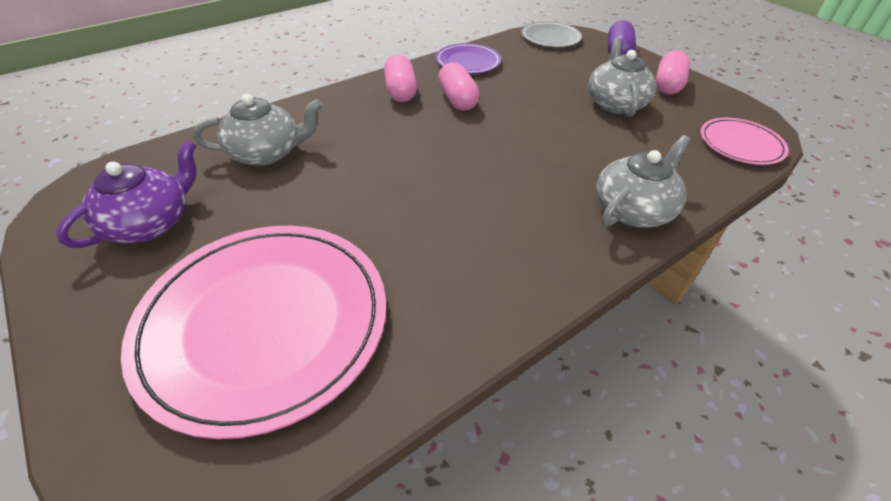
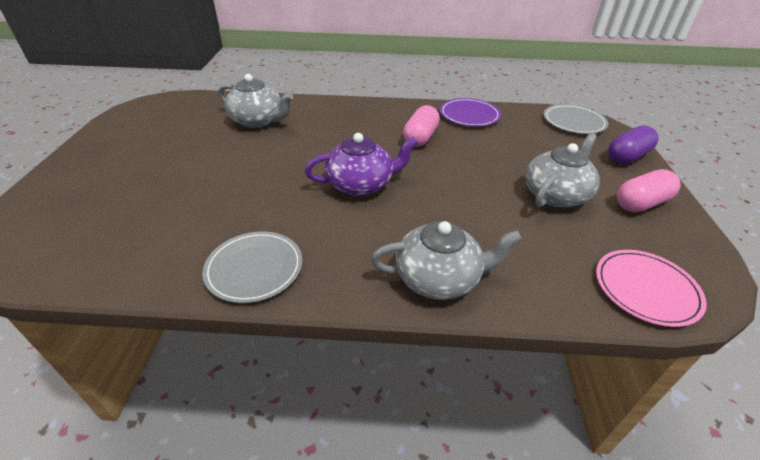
camera: 40 degrees right, 5 degrees down
(150, 223) = (159, 131): purple teapot -> purple teapot (361, 184)
(264, 323) = (130, 206): pink plate -> none
(400, 92) = (388, 117): pink capsule -> none
(495, 294) = (254, 268): none -> grey plate

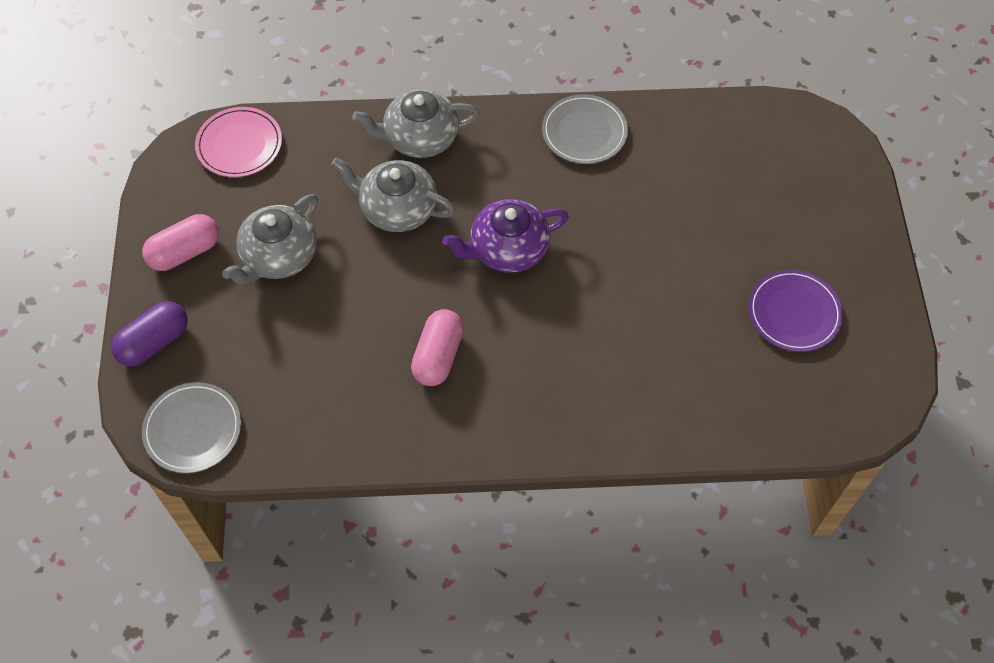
camera: 175 degrees right, 20 degrees up
(258, 121) = (687, 373): grey teapot -> grey teapot (397, 209)
(469, 115) = (359, 430): purple plate -> purple plate (794, 313)

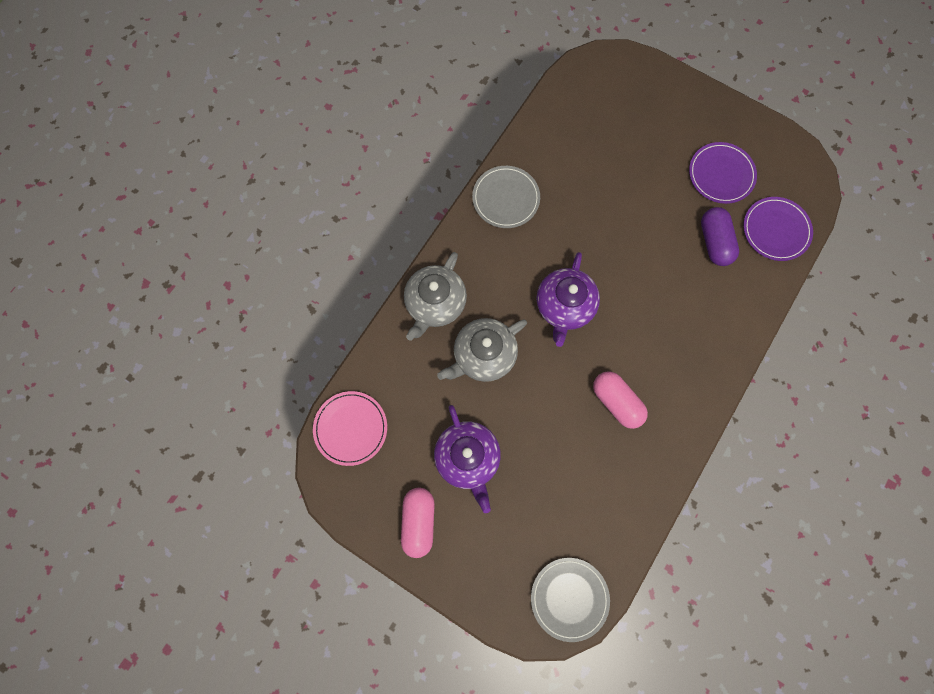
camera: 55 degrees left, 15 degrees up
(154, 342) = (481, 586): purple capsule -> purple capsule (714, 242)
(279, 256) = (468, 458): grey teapot -> purple teapot
(775, 406) = (775, 230): none -> purple plate

